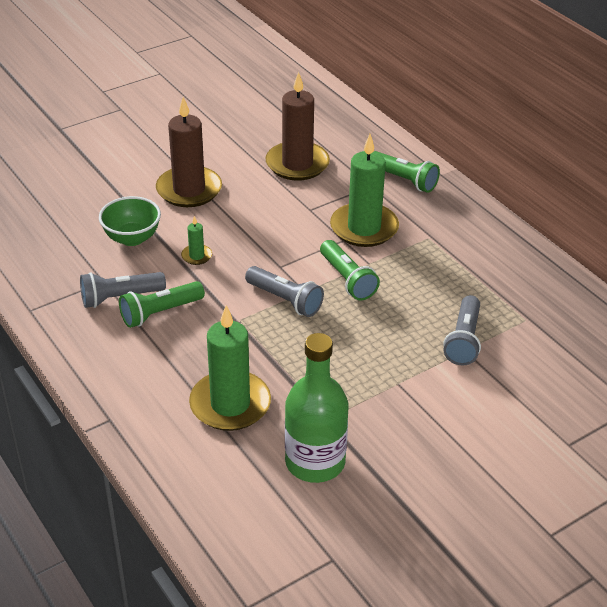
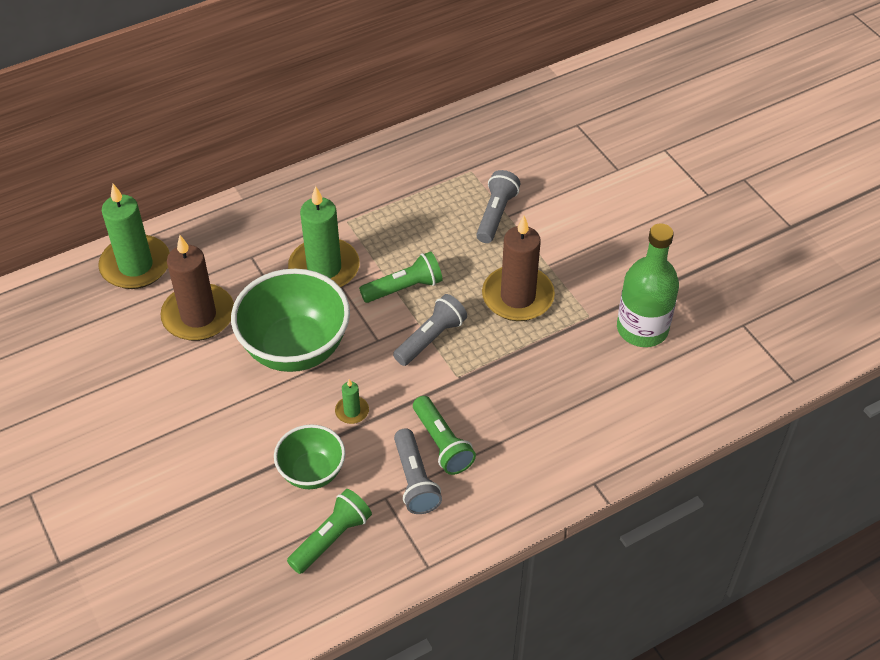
camera: 85 degrees left, 10 degrees up
(189, 190) = (228, 418): brown candle -> brown candle (518, 297)
(230, 404) = (574, 387): green candle -> green candle (135, 265)
(266, 219) = (295, 348): none -> green bowl
(404, 180) = (247, 228): green flashlight -> green flashlight (331, 538)
(464, 340) = (495, 214): grey flashlight -> grey flashlight turned 90 degrees counterclockwise

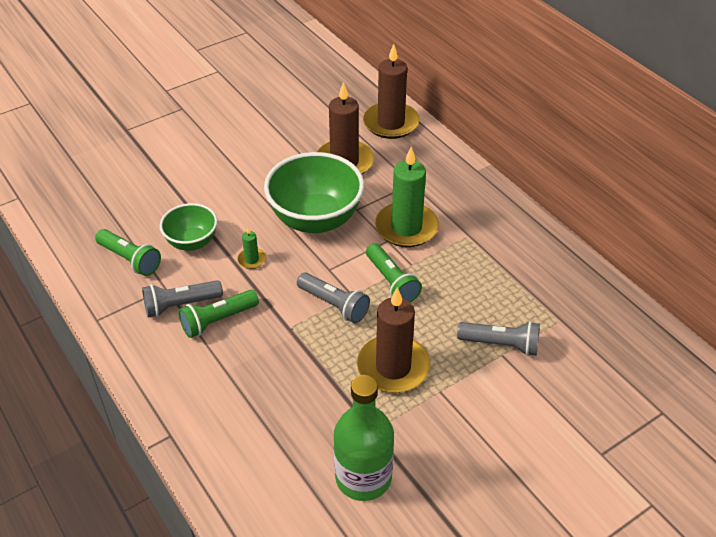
camera: 85 degrees right, 5 degrees down
(135, 265) = (391, 123): green candle -> brown candle

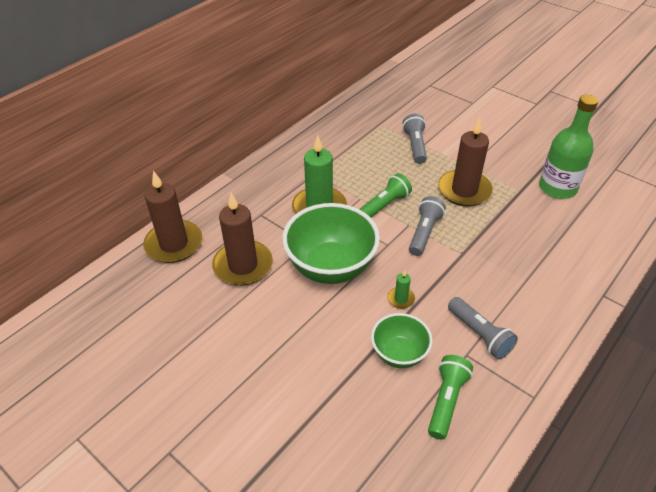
camera: 105 degrees left, 0 degrees up
(218, 320) = (481, 301): green flashlight -> none

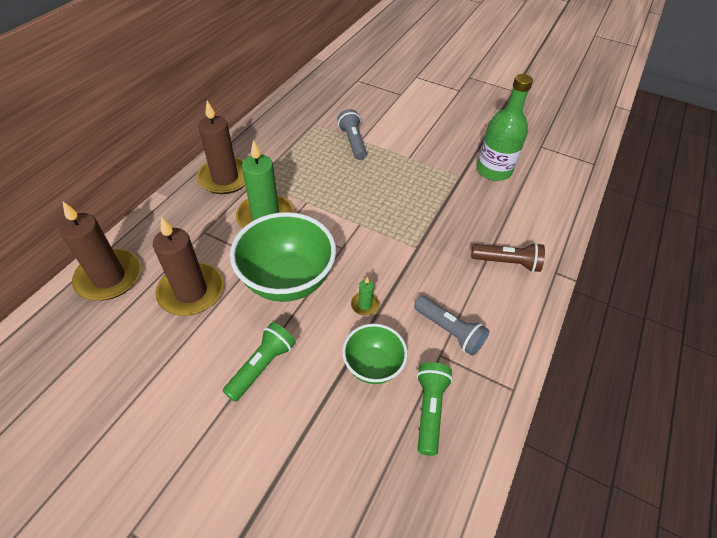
camera: 15 degrees left, 5 degrees up
(384, 205) = (332, 207): green flashlight -> green flashlight (262, 366)
(424, 233) = (376, 230): grey flashlight -> none
(464, 190) = (408, 182): brown candle -> brown candle (225, 178)
(552, 279) = (507, 262): none -> brown flashlight

